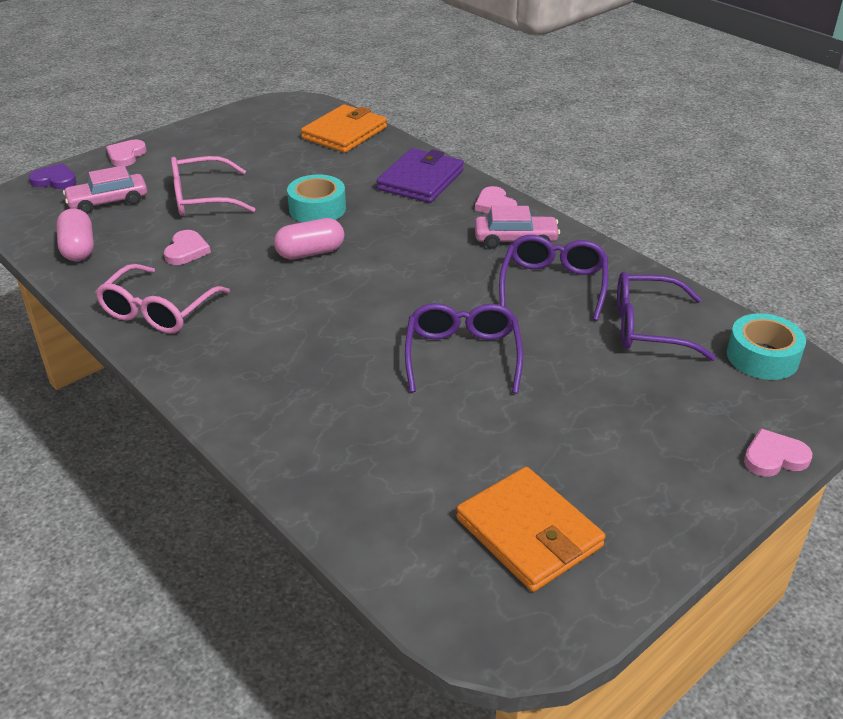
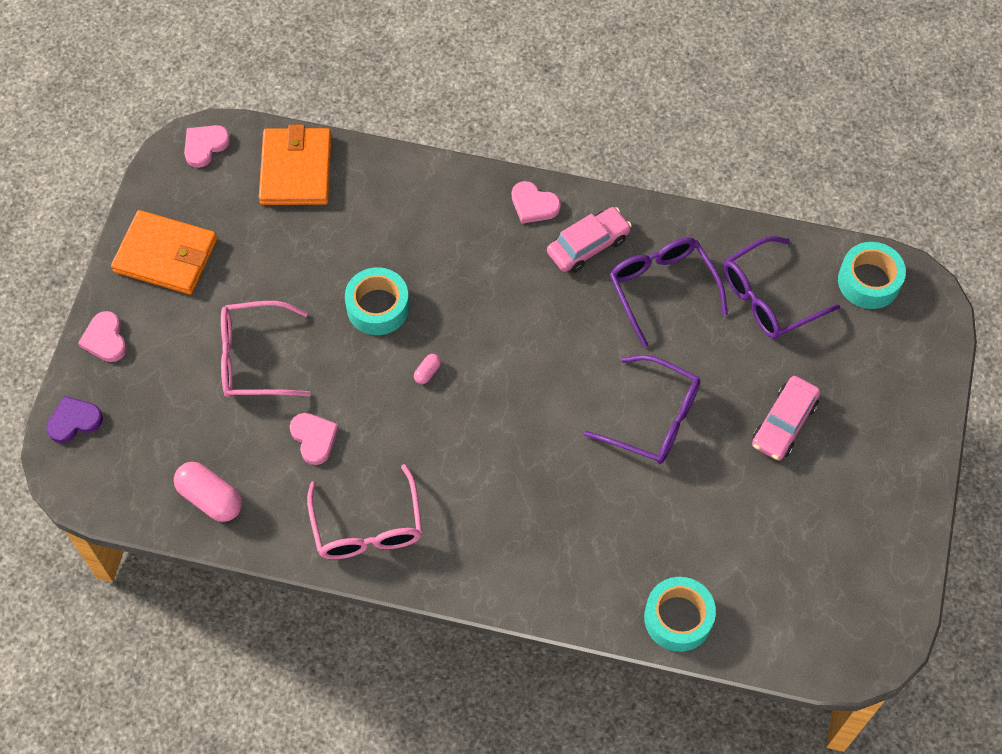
camera: 35 degrees left, 25 degrees up
(108, 201) = (166, 418): pink car -> pink car (784, 423)
(201, 198) = (253, 358): pink glasses -> pink glasses turned 45 degrees clockwise
(310, 252) = (427, 372): pink capsule -> pink capsule, size x0.47
(334, 497) = (678, 618): none -> turquoise tape
(420, 180) = (436, 205): purple wallet -> none
(462, 355) = (654, 419): purple glasses -> purple glasses turned 150 degrees clockwise
(528, 532) = (825, 562): orange wallet -> orange wallet (166, 255)
(774, 457) = (933, 387): pink heart -> pink heart (205, 146)

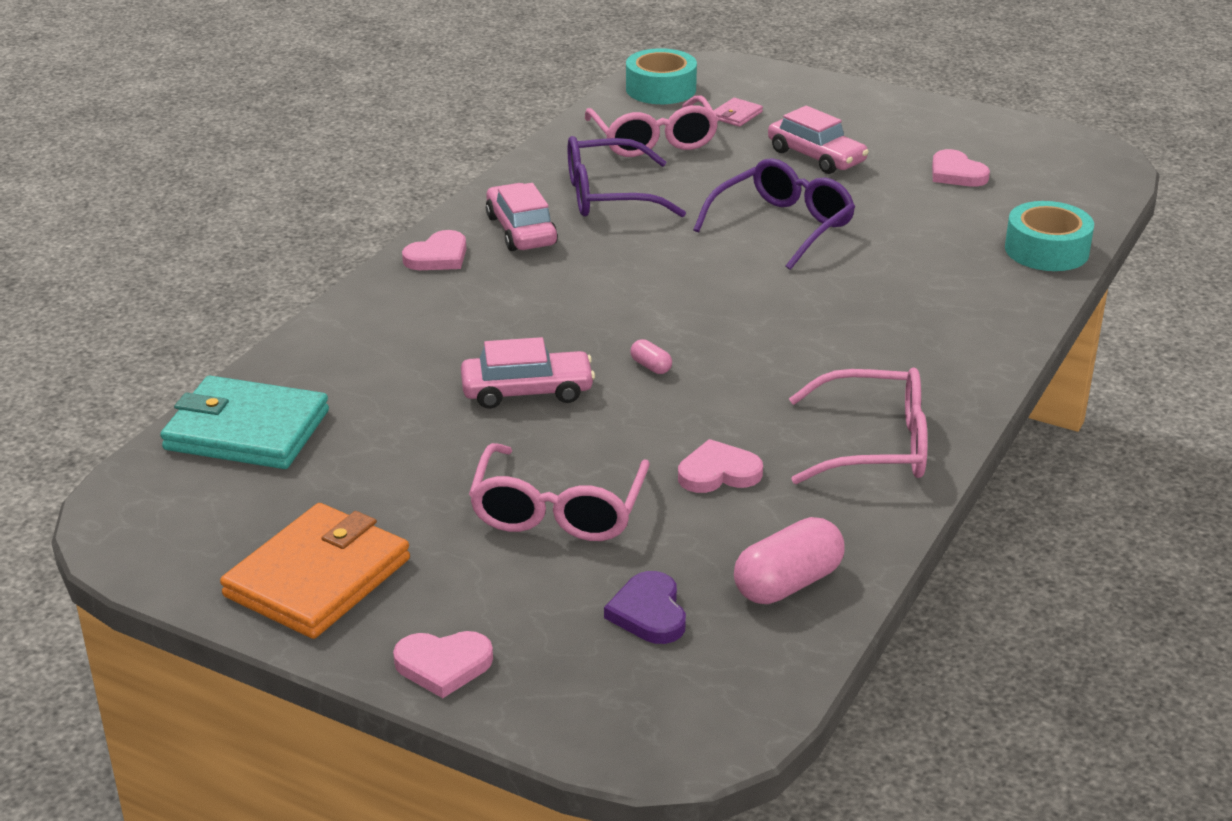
camera: 75 degrees left, 30 degrees down
(74, 421) = (589, 721): purple heart -> purple heart (649, 613)
(205, 146) = (135, 511): pink heart -> pink heart (956, 173)
(296, 170) = (247, 430): orange wallet -> turquoise wallet
(378, 307) = (527, 391): turquoise tape -> pink car
(768, 298) = (654, 141): purple glasses -> pink glasses
(840, 349) = (736, 115): none -> pink wallet

